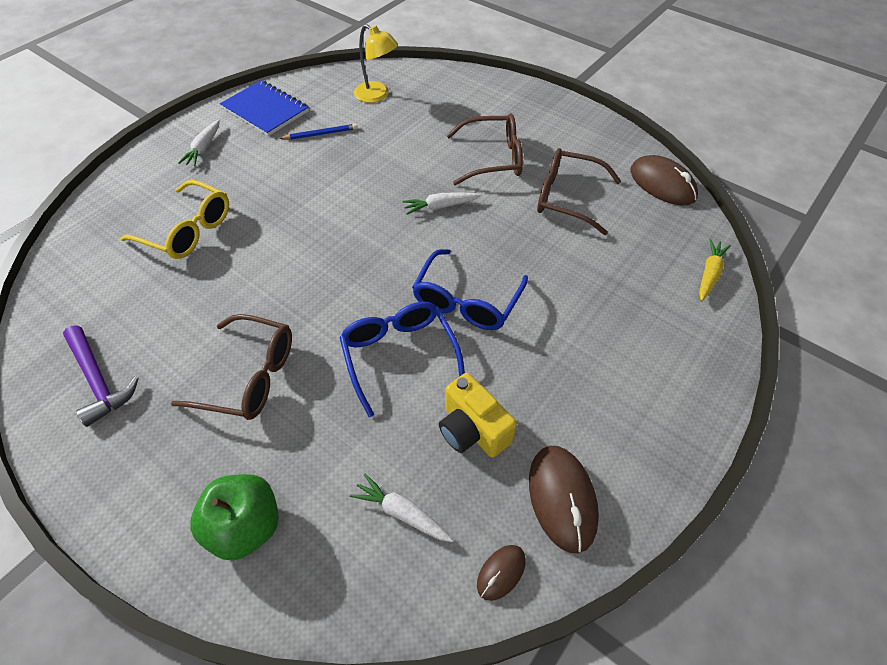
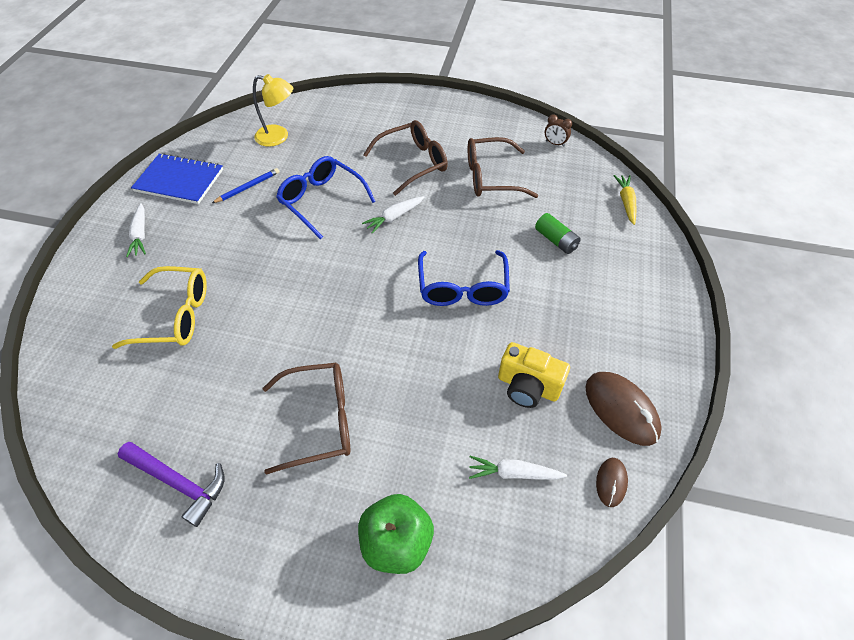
camera: 25 degrees left, 0 degrees up
(399, 355) = (436, 352): blue glasses -> blue glasses (321, 200)
(599, 287) = (556, 240): none -> green battery
(662, 184) = (555, 143): brown mouse -> brown clock

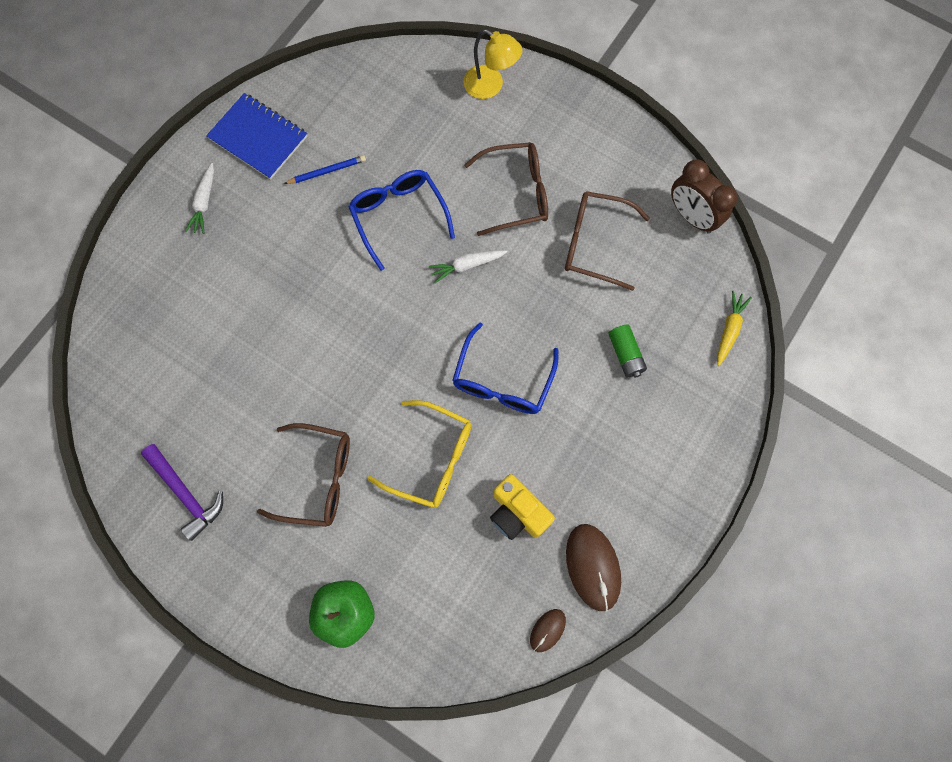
camera: 20 degrees right, 20 degrees up
(176, 316) = (218, 317): yellow glasses -> yellow glasses (432, 459)
(278, 137) = (380, 104): yellow lamp -> yellow lamp (490, 86)
(513, 473) = (467, 590): white carrot -> none
(555, 143) = (691, 216): brown clock -> brown clock, size x2.00

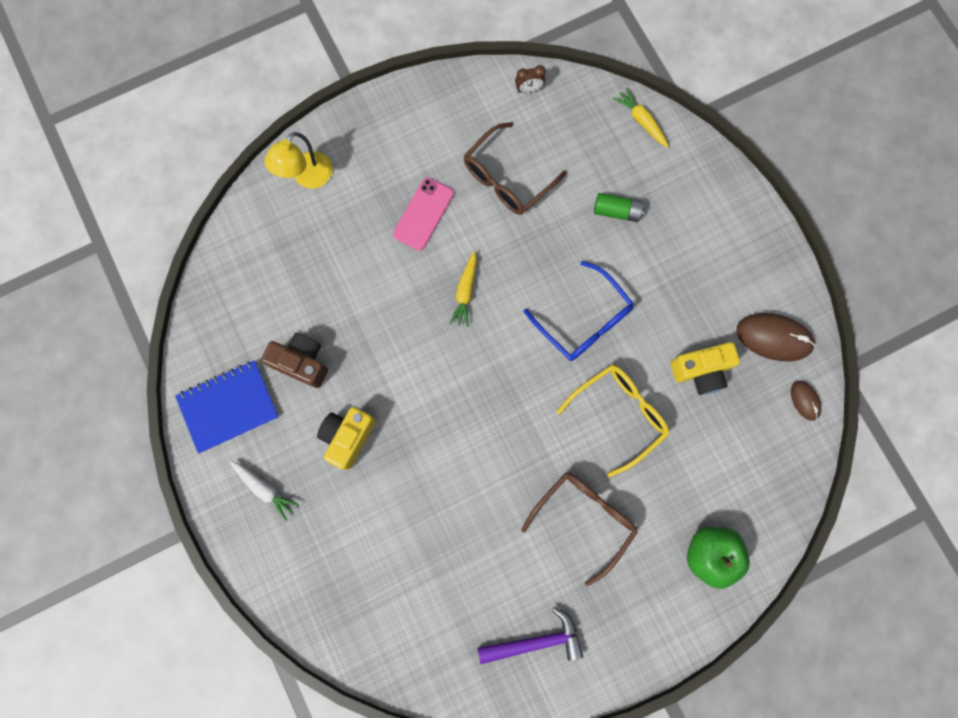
camera: 60 degrees left, 5 degrees up
(283, 242) = (348, 437): none -> yellow camera
(327, 171) = (302, 362): blue pencil -> brown camera
(398, 216) = (384, 324): blue glasses -> none
(467, 265) = (465, 292): white carrot -> yellow carrot
(490, 86) = (307, 177): yellow lamp -> yellow lamp turned 150 degrees clockwise
(516, 193) = (423, 214): brown glasses -> pink phone
(691, 216) = (529, 89): brown clock -> brown clock, size x0.50

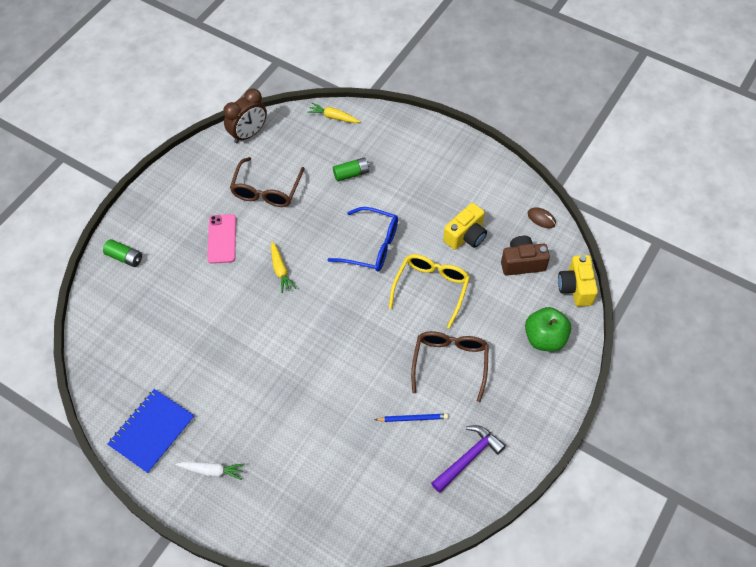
camera: 30 degrees left, 20 degrees down
(302, 362) = (190, 374): brown camera -> brown camera (522, 263)
(307, 177) = (125, 257): yellow lamp -> green battery
(348, 437) = (253, 403): yellow camera -> yellow camera (575, 288)
(504, 559) = (413, 418): none -> blue pencil
(529, 89) = (248, 134): brown clock -> brown clock, size x2.00
(773, 337) = (498, 194): brown mouse -> none

